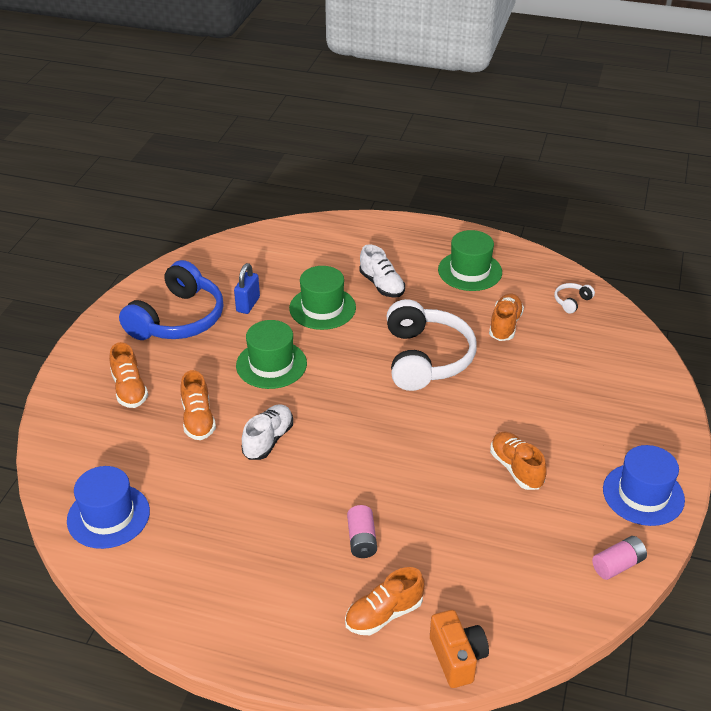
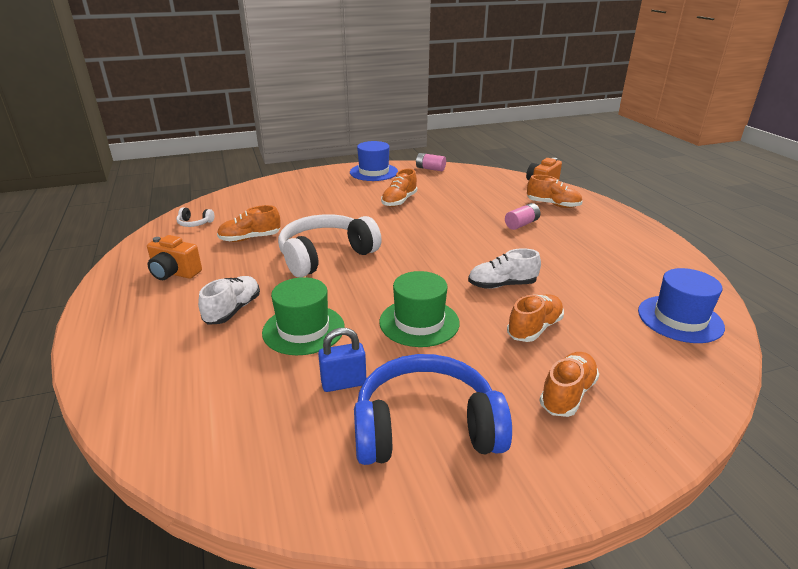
camera: 125 degrees left, 10 degrees down
(470, 271) = (174, 273): green hat -> orange camera

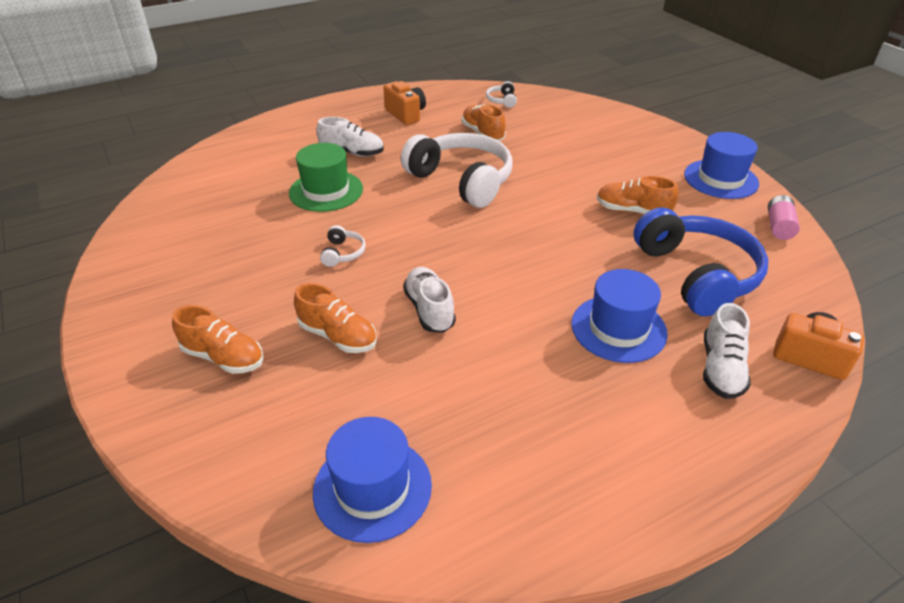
camera: 80 degrees right, 10 degrees up
(174, 273) = (406, 115): orange camera -> orange camera turned 135 degrees clockwise
(343, 383) = (251, 222): blue padlock -> none
(419, 322) = (343, 253): green hat -> white headphones
(426, 428) = (192, 270): blue headphones -> blue headphones (696, 274)
(521, 224) = (618, 328): pink battery -> blue hat
(553, 205) = (721, 368): orange shoe -> white shoe

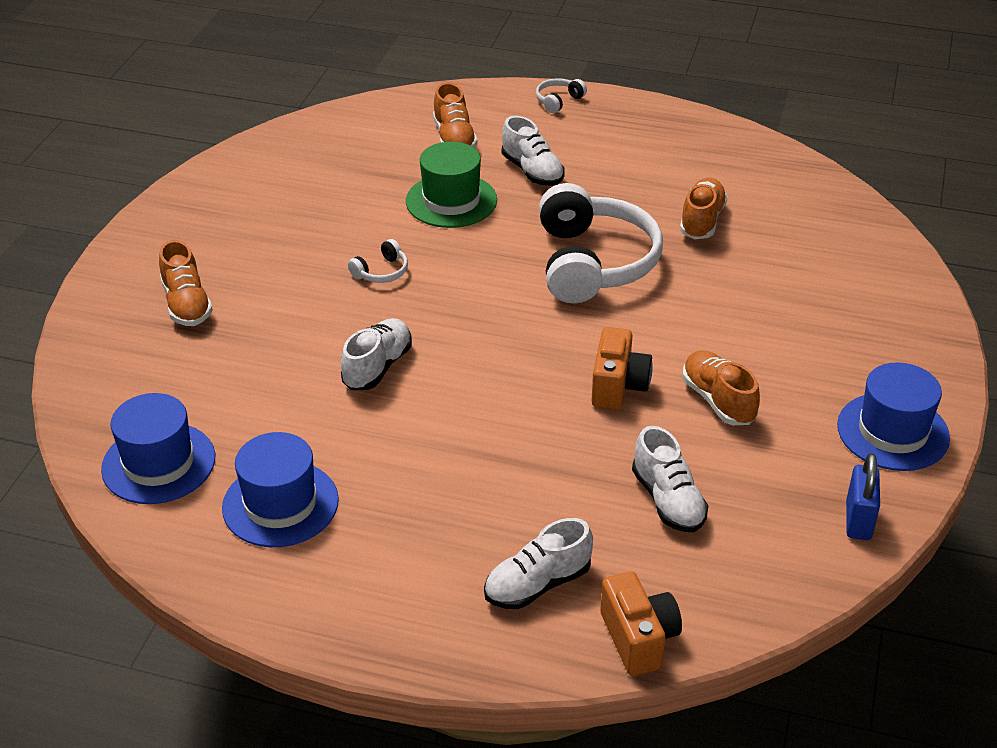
camera: 45 degrees right, 0 degrees up
(338, 336) = (281, 341): orange shoe -> orange shoe (454, 139)
(406, 115) = (653, 153): orange camera -> orange camera (618, 386)
(502, 100) = (793, 190): white headphones -> white headphones (558, 101)
(618, 328) = (506, 491): blue hat -> blue hat (280, 504)
(696, 274) = (668, 500): blue headphones -> white shoe
(779, 226) = (858, 520): pink battery -> blue padlock

